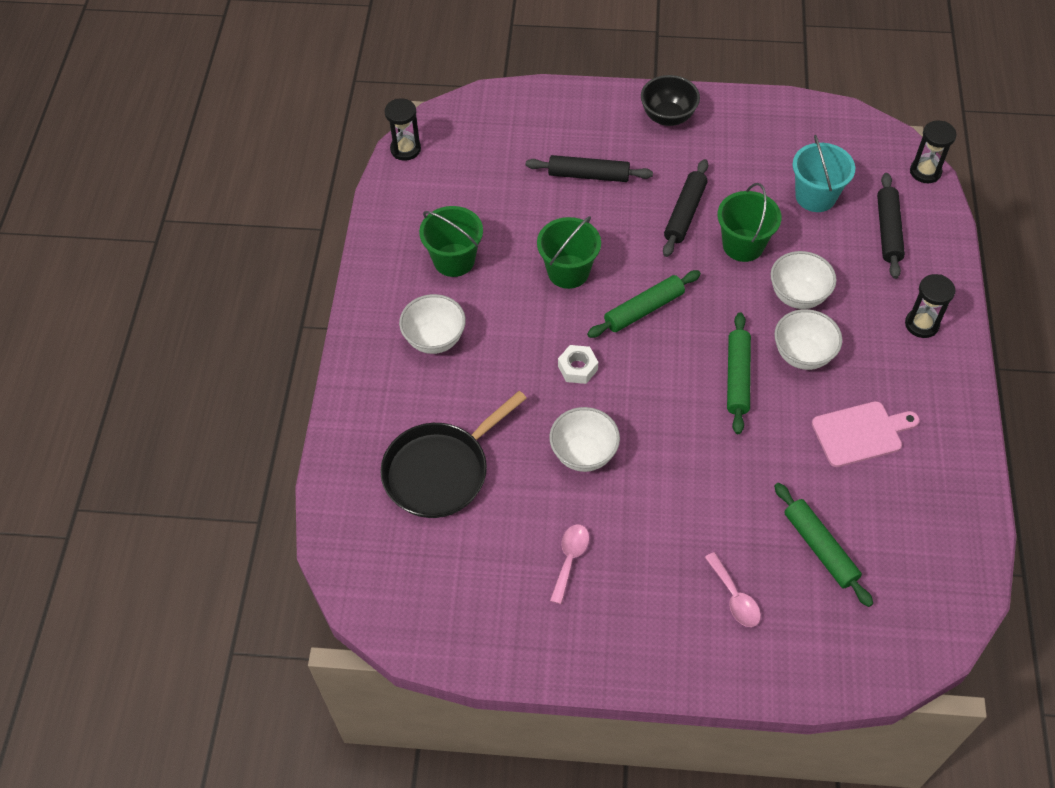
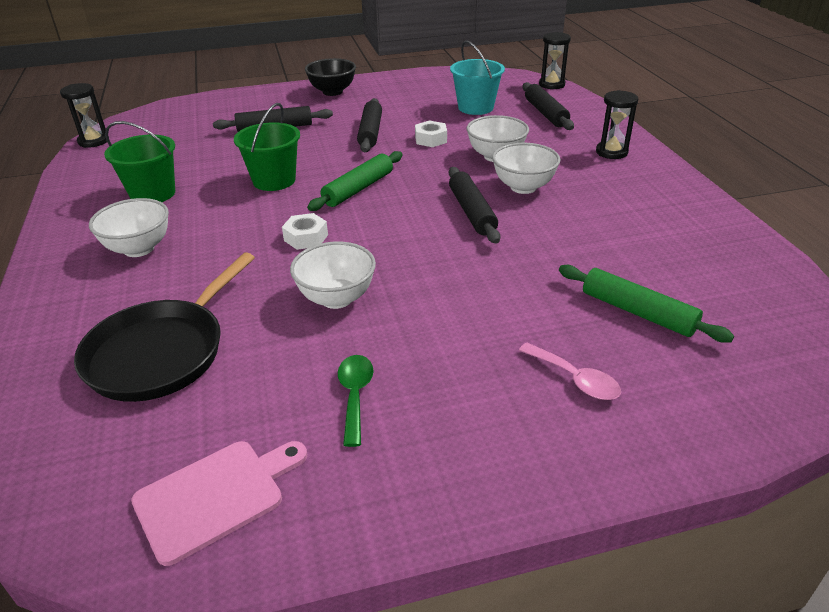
camera: 20 degrees left, 20 degrees down
(570, 559) = (355, 395): pink spoon -> green spoon
(737, 377) = (472, 212): green rolling pin -> black rolling pin
(743, 245) = (431, 139): green bucket -> white nut
(861, 433) = (612, 223): pink cutting board -> pink cutting board (215, 496)

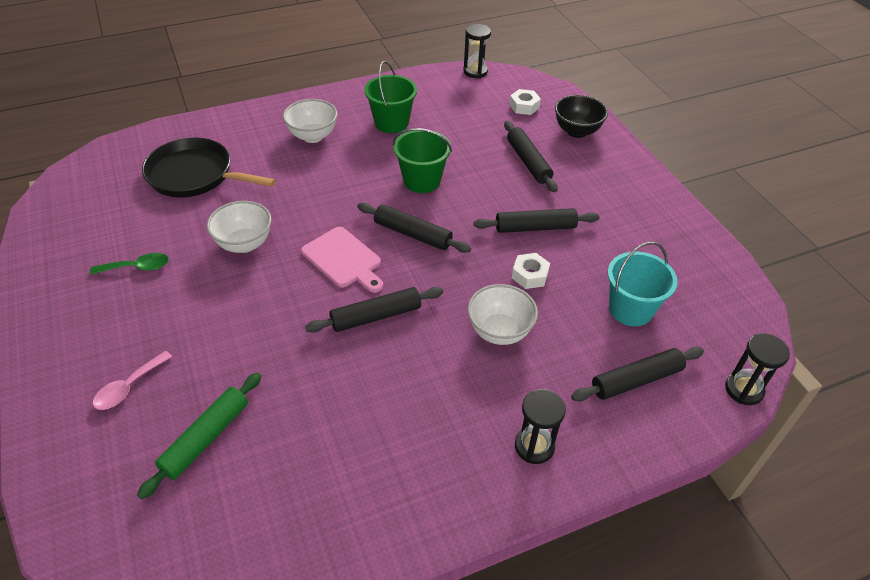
camera: 80 degrees right, 10 degrees up
(215, 496) = (71, 223): pink cutting board -> pink cutting board (344, 259)
(306, 237) = (328, 215): white nut -> white nut (524, 106)
(332, 92) = (631, 186): black bowl -> black bowl (577, 131)
(358, 189) = (412, 234): green rolling pin -> black rolling pin
(523, 187) = (431, 356): white bowl -> none

